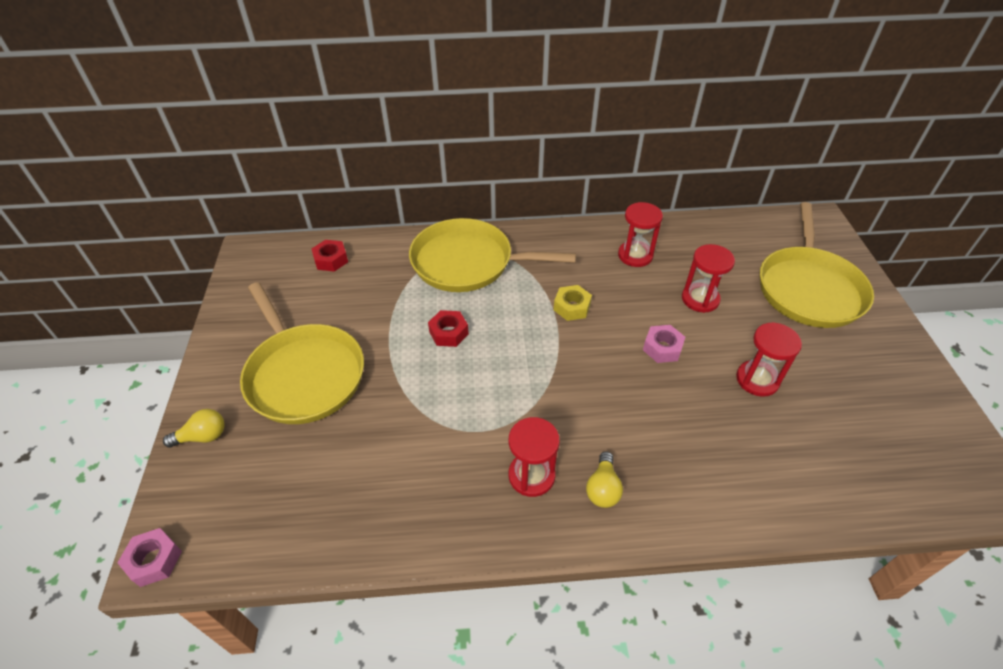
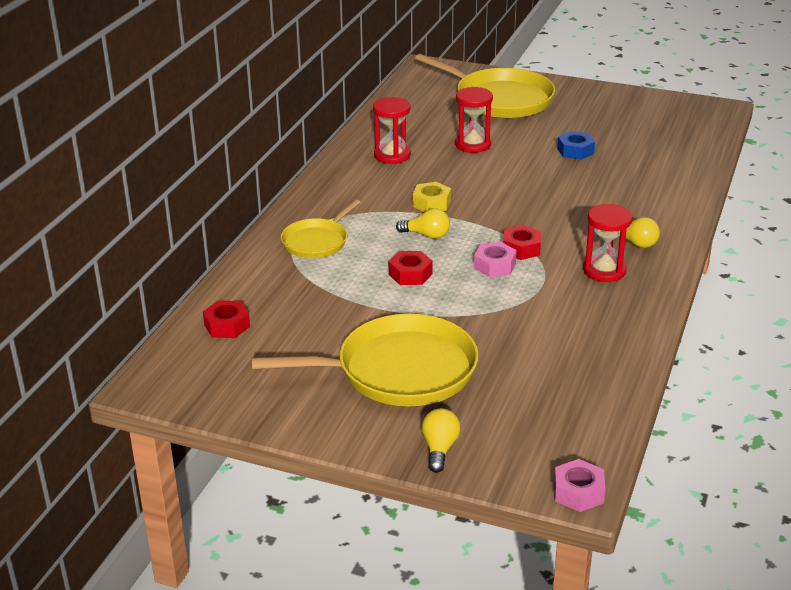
camera: 65 degrees left, 15 degrees down
(467, 262) = (317, 241): yellow pan -> yellow pan, size x0.56
(516, 322) = (426, 235): none -> yellow light bulb
(534, 395) = (521, 248): none -> red nut
(662, 348) = (514, 177): pink nut -> pink nut (495, 265)
(757, 380) = (575, 151): red hourglass -> blue nut

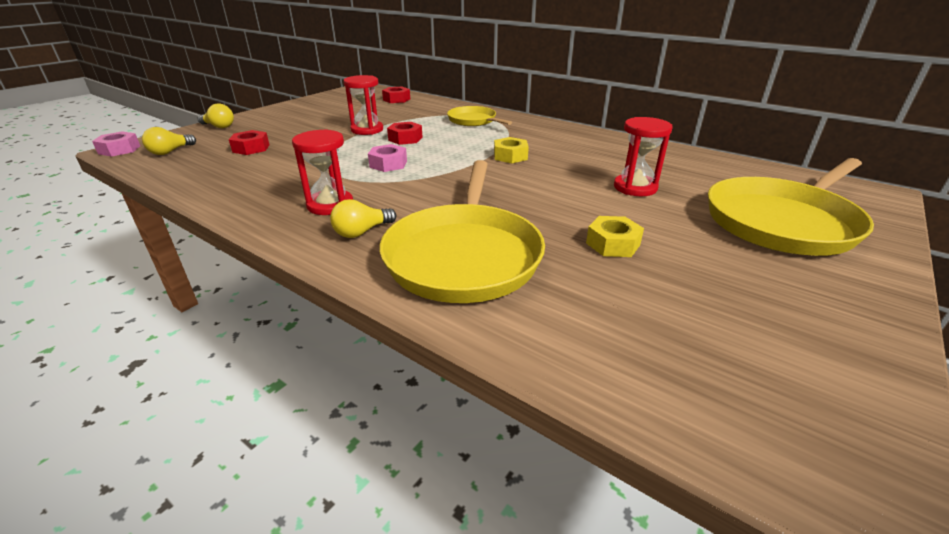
camera: 105 degrees right, 0 degrees up
(392, 155) = (612, 152): red hourglass -> red hourglass (367, 130)
(399, 371) = (301, 126): yellow pan -> yellow pan (464, 255)
(426, 235) = (457, 149): yellow light bulb -> yellow light bulb (170, 152)
(521, 248) = (405, 177): red nut -> red nut (251, 148)
(575, 151) = (612, 244): blue nut -> yellow nut

